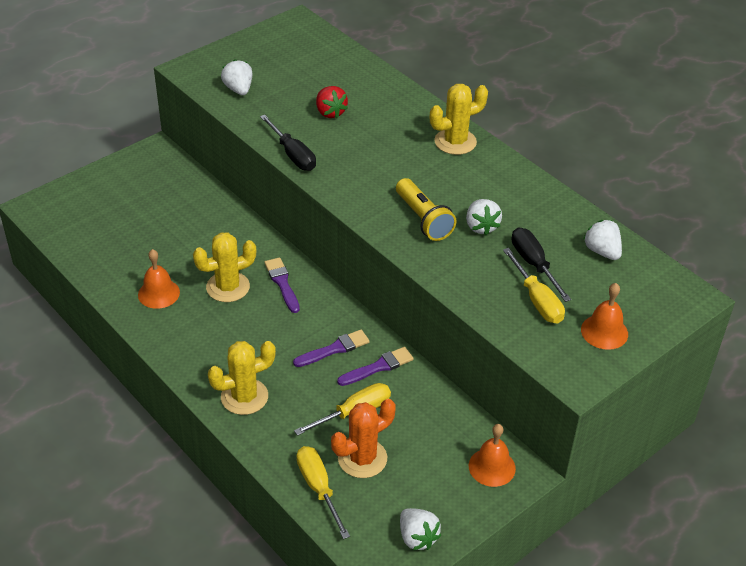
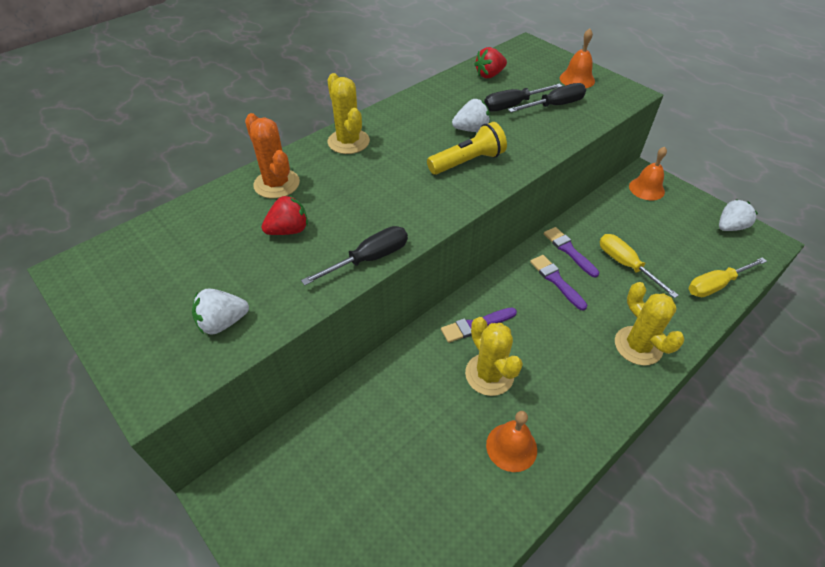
camera: 90 degrees left, 5 degrees up
(362, 458) = (672, 258): orange cactus -> orange cactus (276, 184)
(537, 300) = (554, 105): yellow screwdriver -> black screwdriver
(602, 251) = (489, 75): white strawberry -> red strawberry

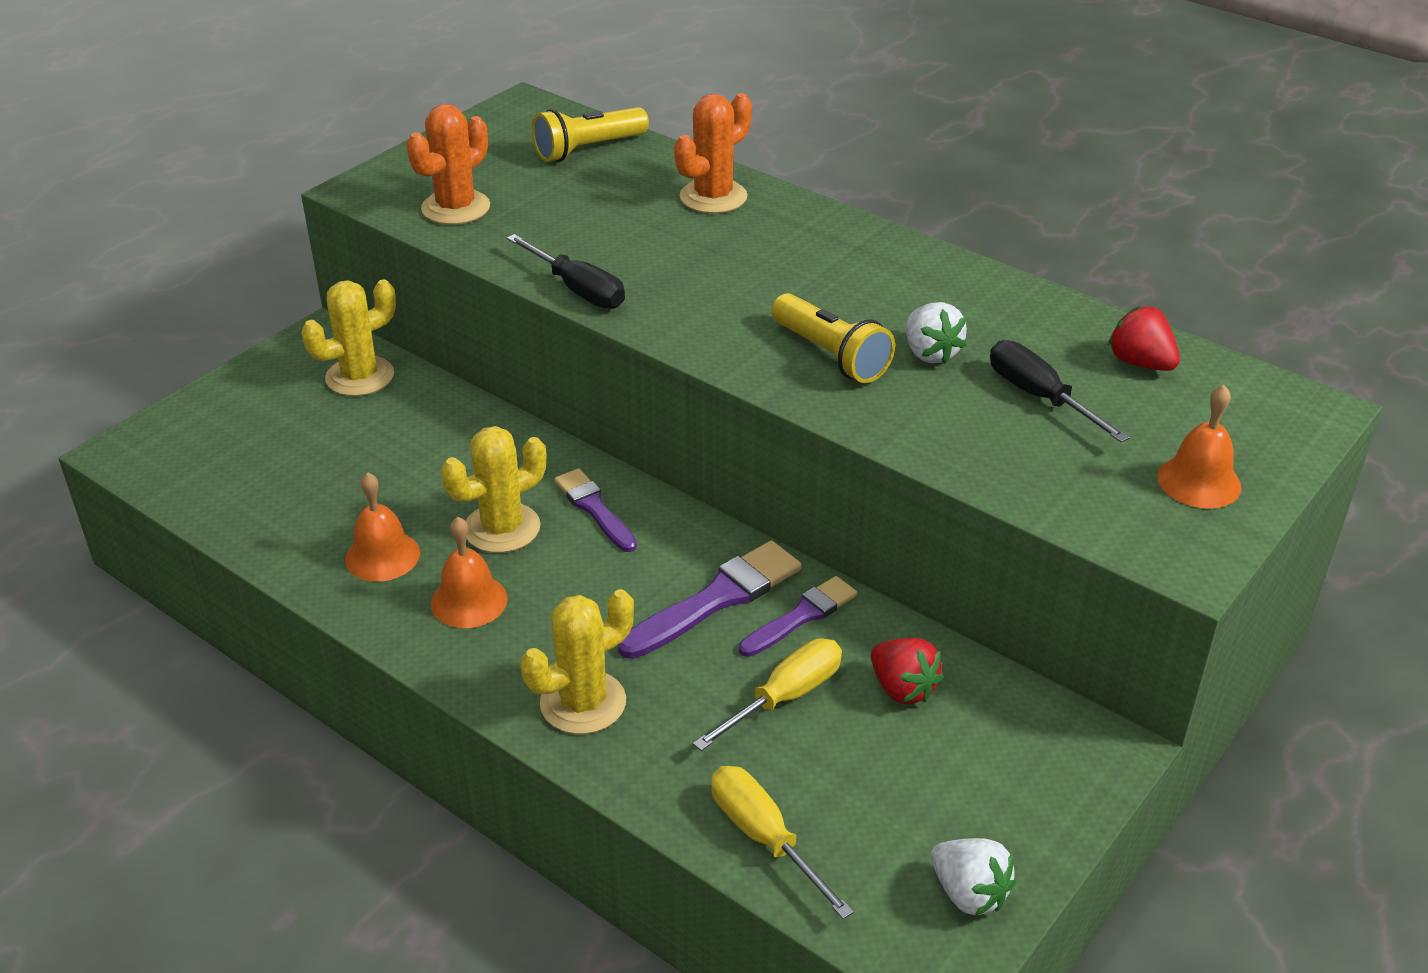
camera: 80 degrees right, 10 degrees down
(174, 237) = (588, 149): none -> yellow flashlight
(223, 322) = (456, 208): white strawberry -> orange cactus
(289, 230) = (619, 222): red strawberry -> red strawberry (902, 688)
(348, 142) = (839, 238): yellow cactus -> yellow cactus (360, 377)
(554, 105) = (1068, 450): black screwdriver -> none
(556, 280) = (717, 599): purple brush -> purple brush, size x1.51
(646, 188) = (1053, 748): orange bell -> orange bell (469, 601)

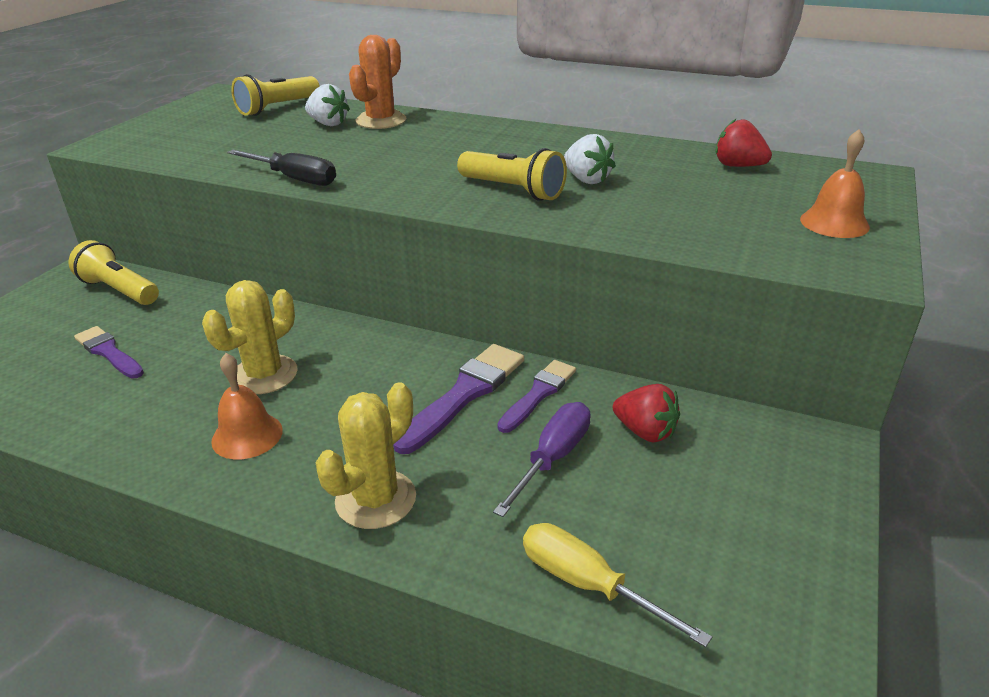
camera: 15 degrees left, 5 degrees down
(360, 377) = (119, 290): yellow cactus -> yellow flashlight
(382, 556) = (159, 414): orange bell -> none
(456, 208) = (180, 147): orange cactus -> none
(594, 508) = (340, 348): purple brush -> purple brush (108, 352)
(785, 697) = (552, 458): yellow screwdriver -> purple screwdriver
(969, 893) = (793, 592): white strawberry -> white strawberry (328, 124)
(1039, 397) = (682, 192): black screwdriver -> none

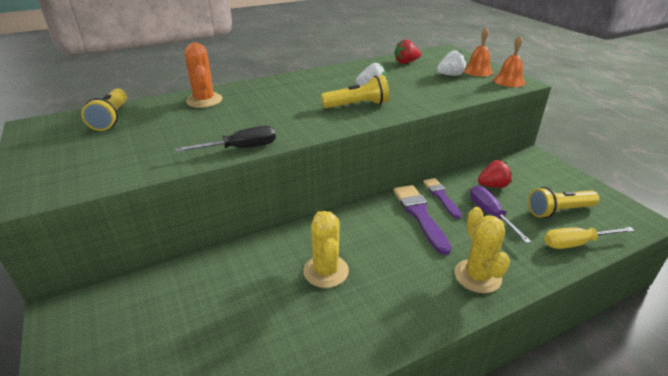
camera: 50 degrees left, 0 degrees up
(108, 352) = (209, 331): purple brush -> none
(119, 290) = (127, 299): yellow flashlight -> yellow flashlight (558, 211)
(247, 435) = (380, 300): orange bell -> orange bell (509, 81)
(328, 124) = (175, 114): white strawberry -> white strawberry (450, 75)

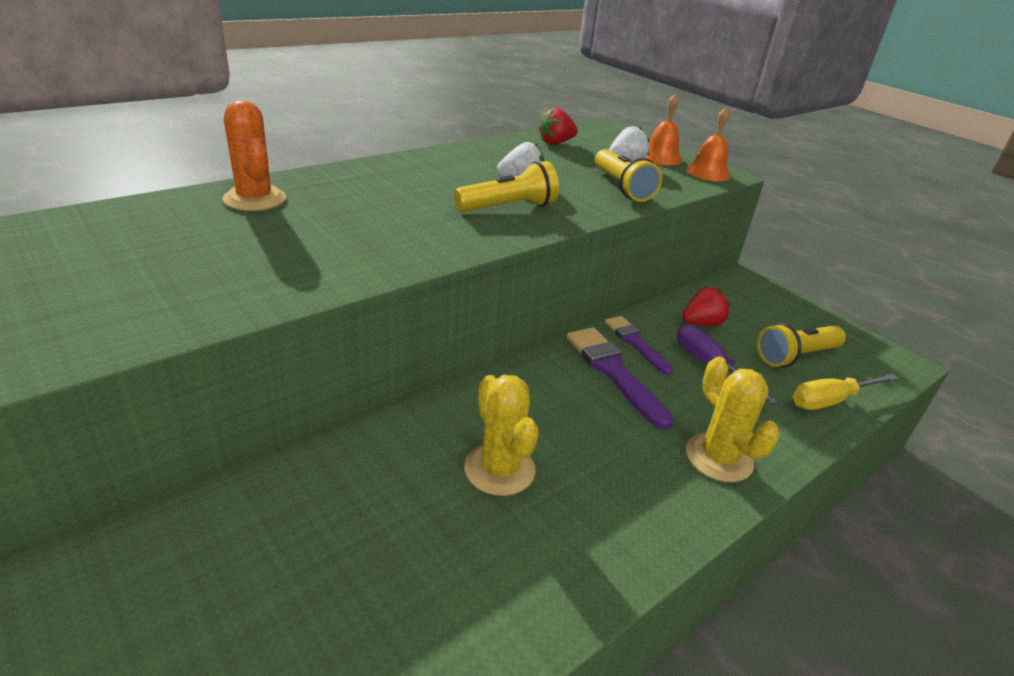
camera: 15 degrees left, 0 degrees up
(111, 118) = (92, 230): yellow flashlight -> yellow flashlight (621, 187)
(240, 148) = (347, 278): black screwdriver -> none

